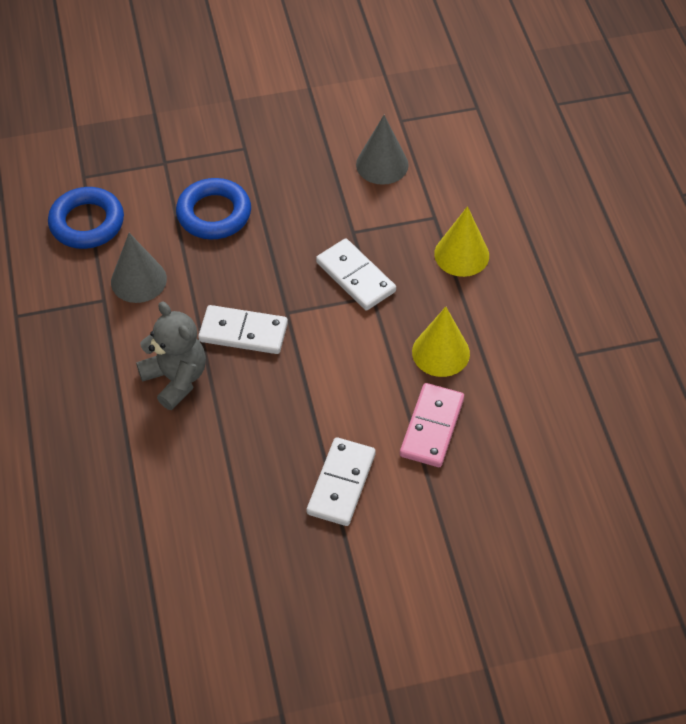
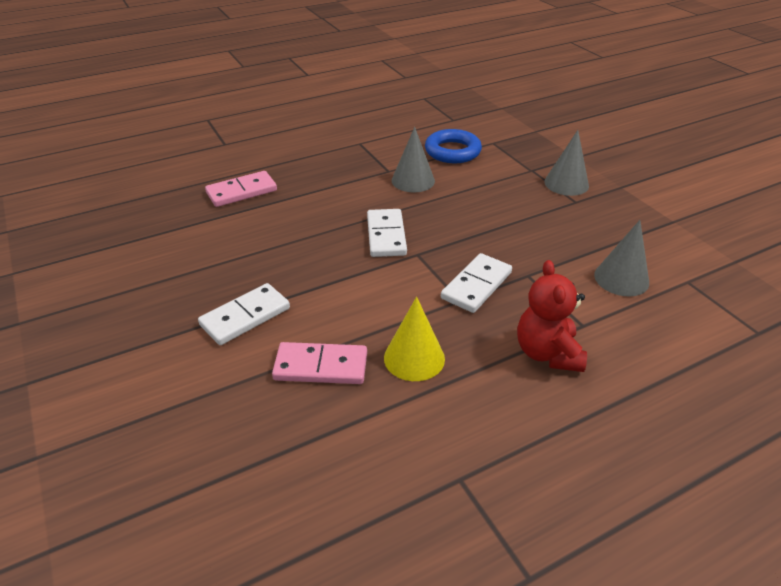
camera: 75 degrees right, 15 degrees down
(85, 467) = (241, 191): none -> pink domino
(176, 379) = (329, 213): grey teddy bear -> none
(207, 142) = (566, 183): none -> grey cone
(214, 214) = (497, 200): blue ring -> none
(341, 483) = (245, 317): white domino -> white domino turned 45 degrees counterclockwise
(461, 254) = (547, 353): yellow cone -> red teddy bear

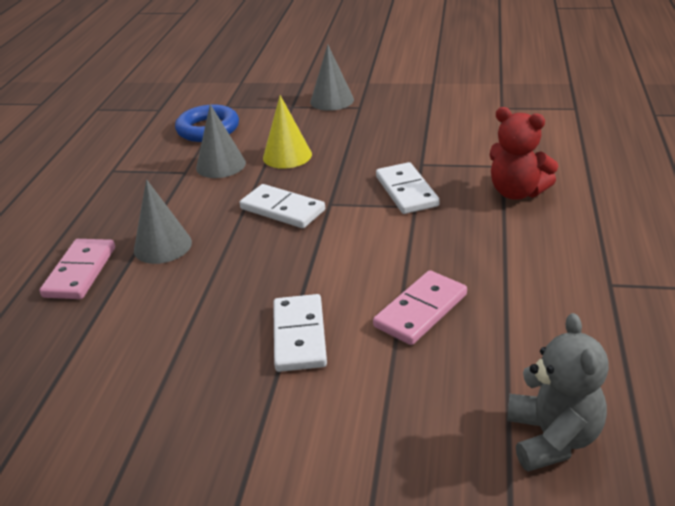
camera: 50 degrees left, 5 degrees down
(215, 516) = (552, 438): none -> grey teddy bear
(414, 358) = (461, 255): yellow cone -> yellow cone (287, 156)
(621, 278) = (471, 129): grey cone -> grey cone (162, 246)

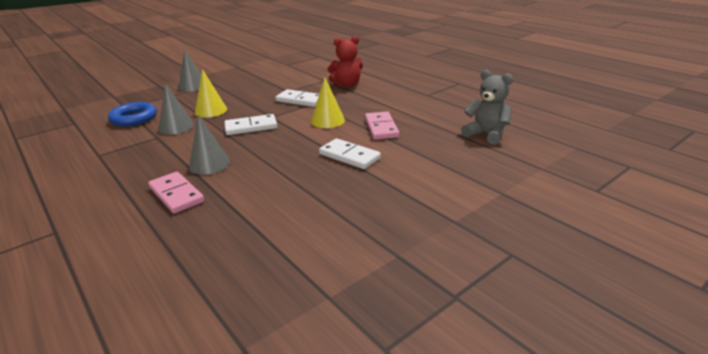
camera: 50 degrees left, 5 degrees down
(378, 251) = (327, 120): none -> yellow cone

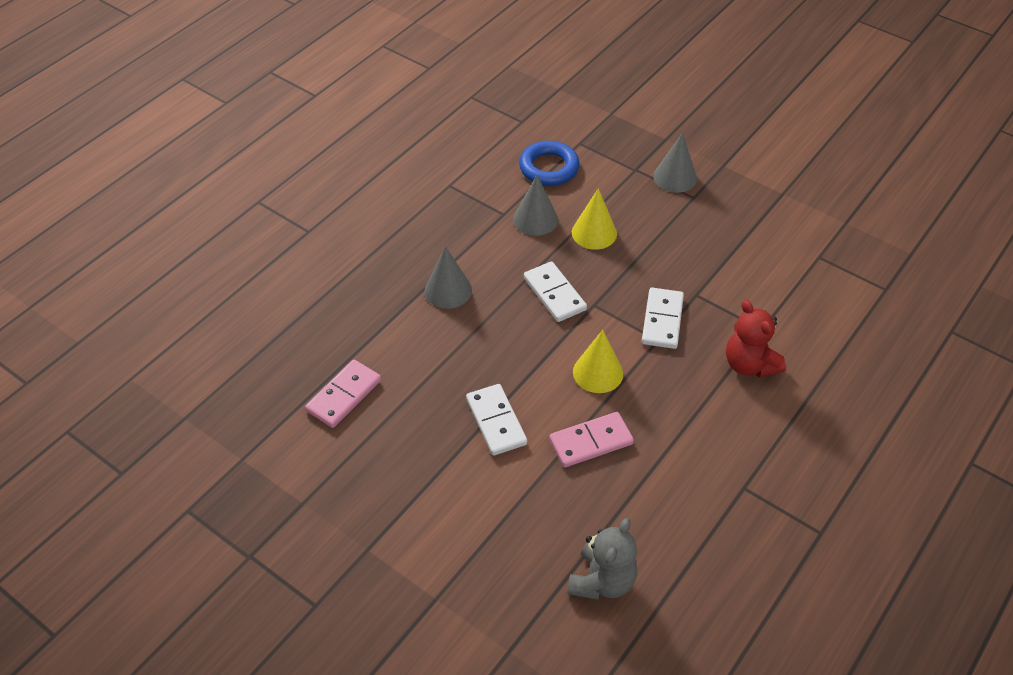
camera: 75 degrees right, 20 degrees up
(176, 195) = (380, 288): pink domino -> pink domino (344, 395)
(349, 156) = (496, 421): white domino -> white domino turned 45 degrees counterclockwise

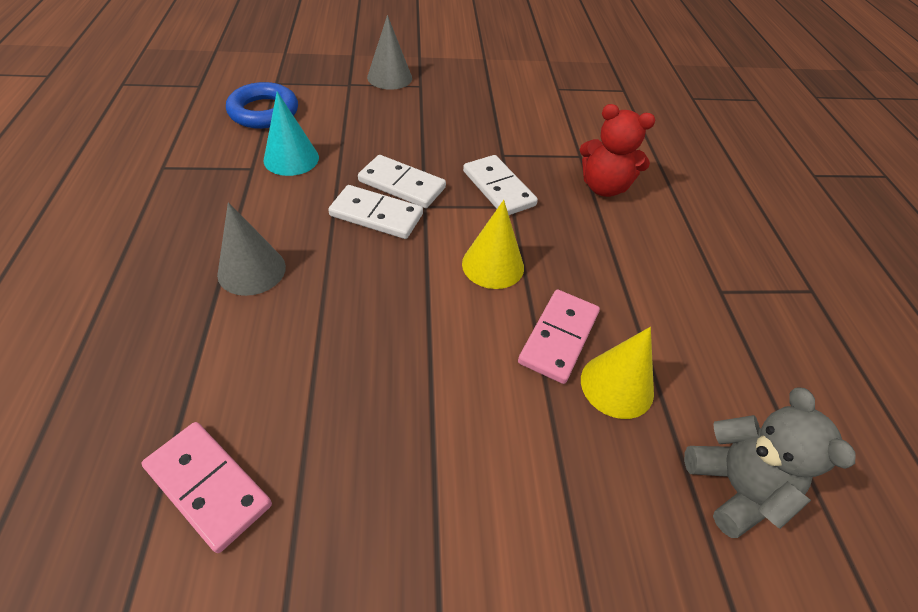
camera: 45 degrees left, 0 degrees up
(344, 395) = (208, 486): pink domino -> pink domino turned 45 degrees counterclockwise
(496, 421) = (443, 382): white domino -> white domino (402, 184)
(535, 219) = (291, 158): grey cone -> turquoise cone
(594, 233) = (362, 146): yellow cone -> yellow cone (617, 385)

